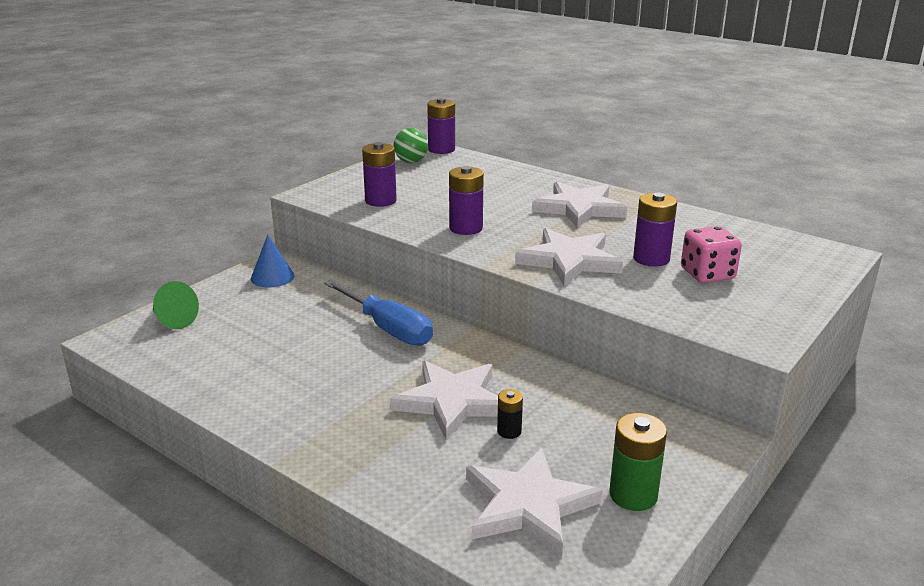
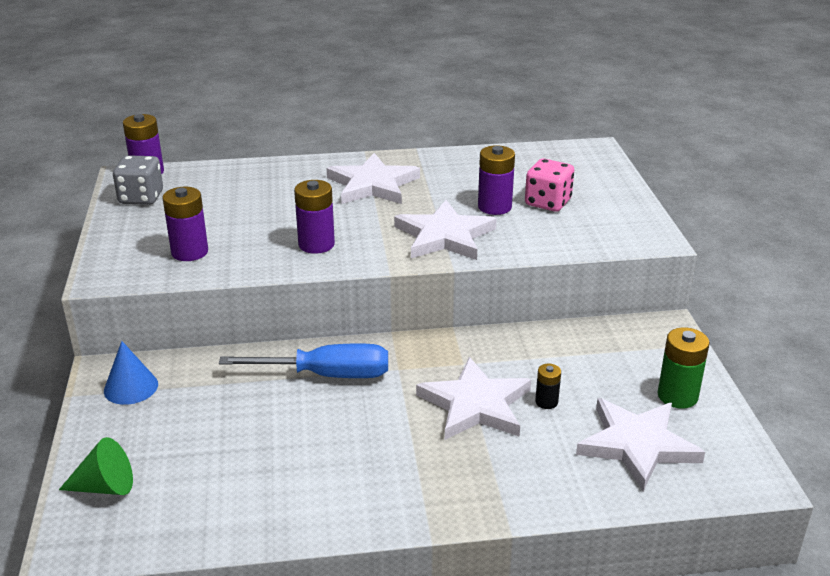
camera: 45 degrees left, 5 degrees up
(411, 161) = (141, 197): green ball -> grey dice

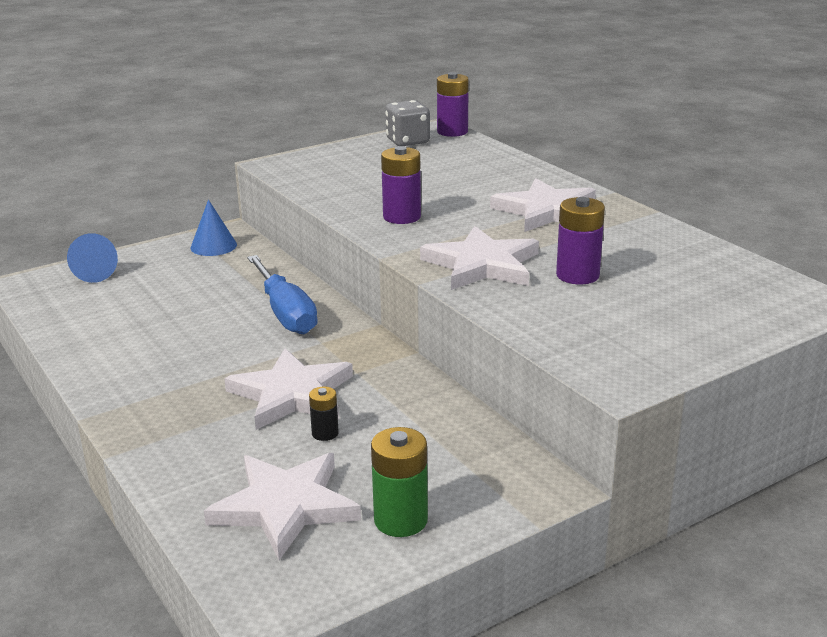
camera: 65 degrees right, 5 degrees down
(105, 487) = (92, 273): green cone -> blue cone
(189, 252) = (339, 178): purple battery -> none
(548, 202) = (627, 301): pink dice -> none

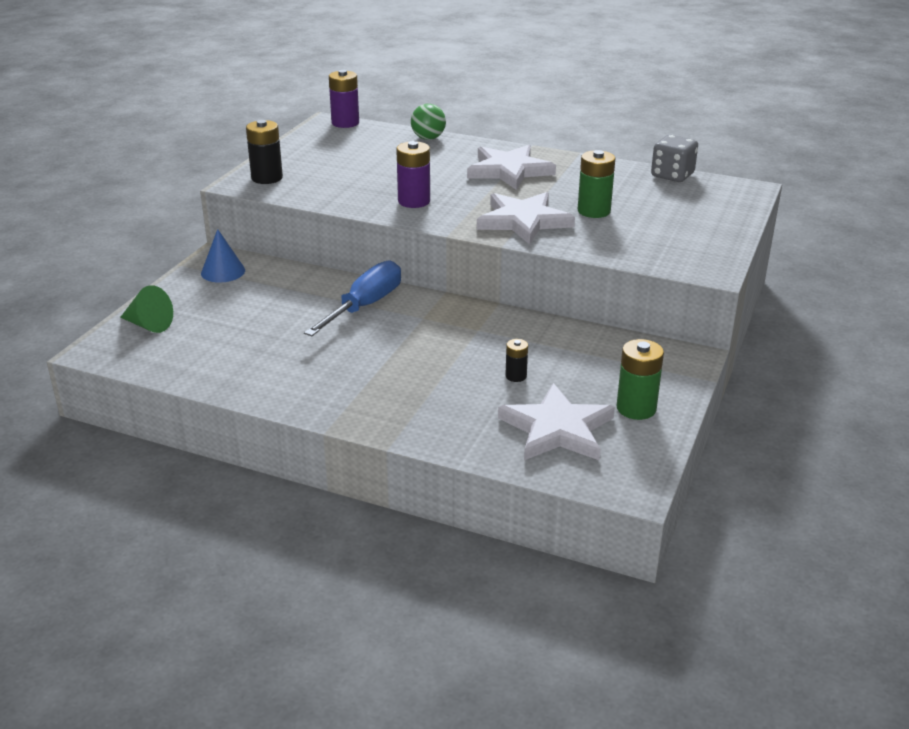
camera: 35 degrees left, 5 degrees up
(92, 273) = (149, 325): blue cone -> green cone
(286, 313) = (365, 305): blue screwdriver -> blue screwdriver turned 90 degrees counterclockwise
(291, 394) = (455, 359): white star -> none
(304, 164) = (267, 178): none -> black battery
(407, 141) = (322, 139): grey dice -> grey dice (672, 175)
(511, 162) = (428, 138): none -> green ball
(577, 275) = (594, 211): purple battery -> green battery

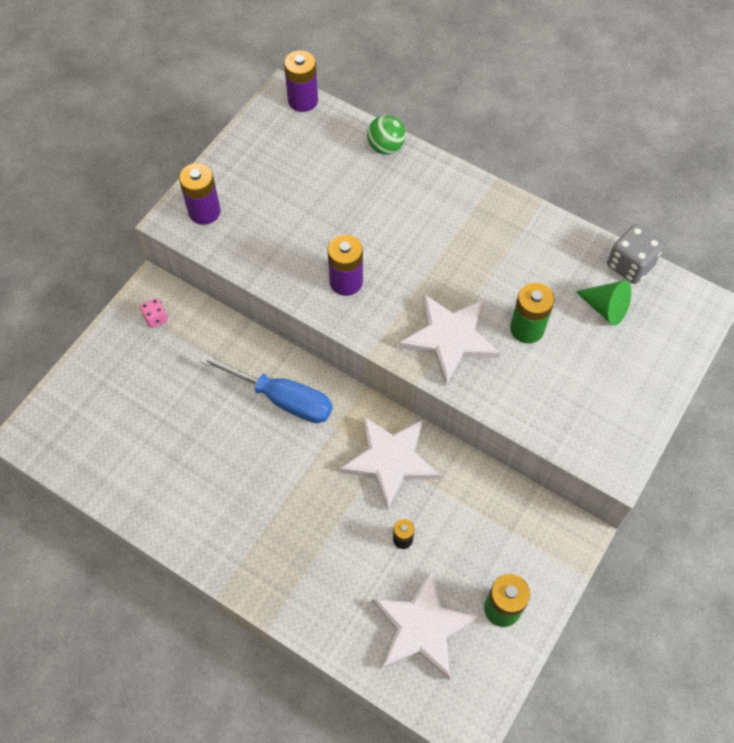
camera: 10 degrees right, 30 degrees up
(149, 325) = (78, 401): green cone -> green cone (605, 308)
(223, 271) = (156, 318): blue cone -> pink dice
(267, 178) = (204, 211): black battery -> purple battery
(365, 305) = (283, 399): blue screwdriver -> blue screwdriver turned 75 degrees clockwise
(509, 171) = (457, 231): white star -> white star (390, 460)

